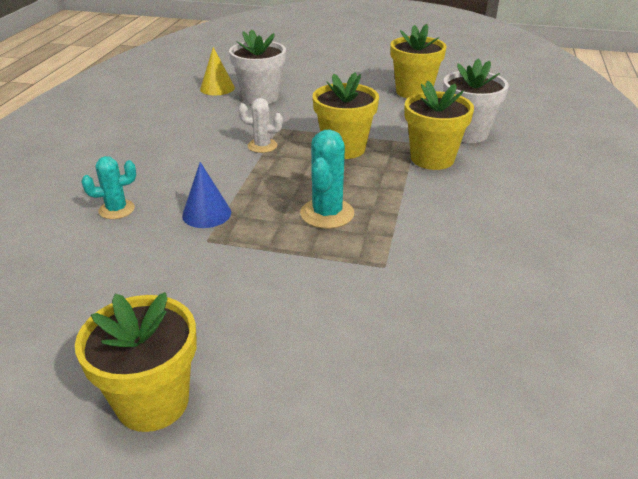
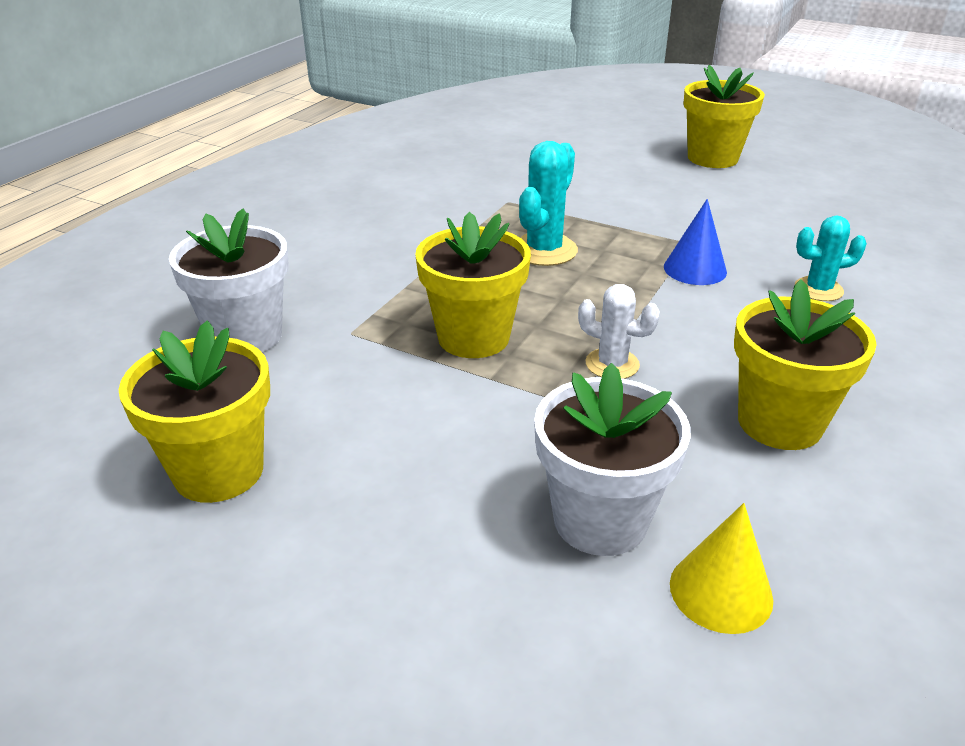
camera: 165 degrees left, 0 degrees up
(432, 159) = (351, 300): yellow flower pot -> yellow flower pot (779, 423)

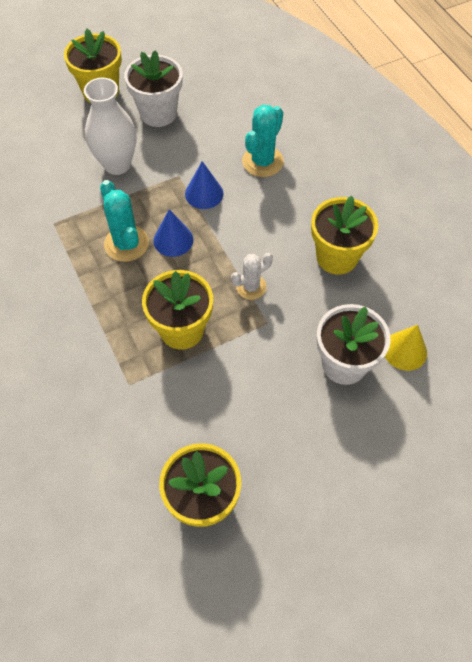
camera: 55 degrees left, 25 degrees up
(246, 336) = (88, 438): white flower pot -> white flower pot (158, 113)
(595, 277) = (173, 240): none -> blue cone
(639, 203) = (117, 164): none -> white vase
(818, 289) = (262, 161): turquoise cactus -> turquoise cactus, size x1.52

